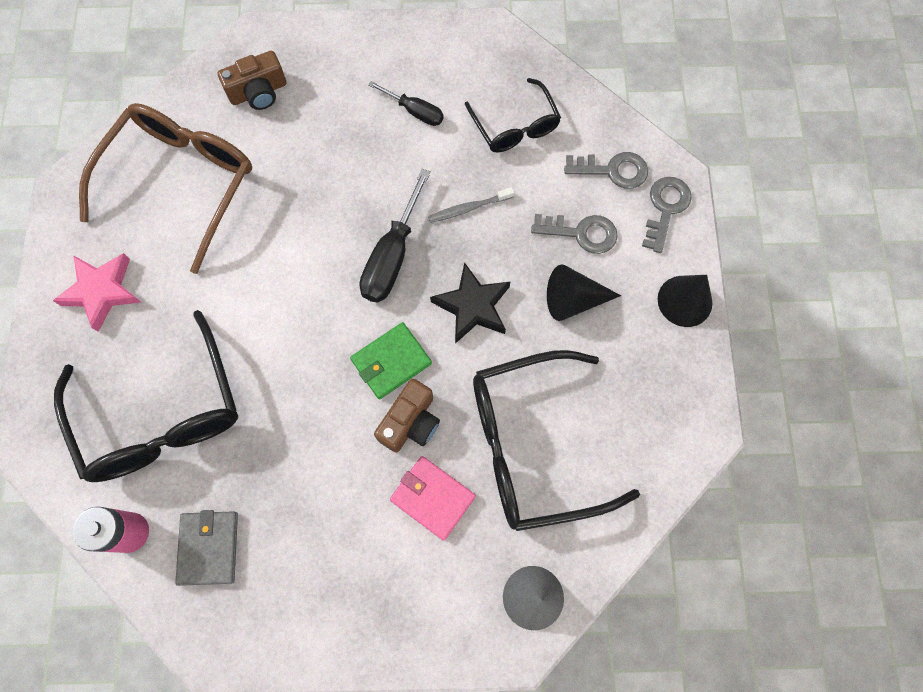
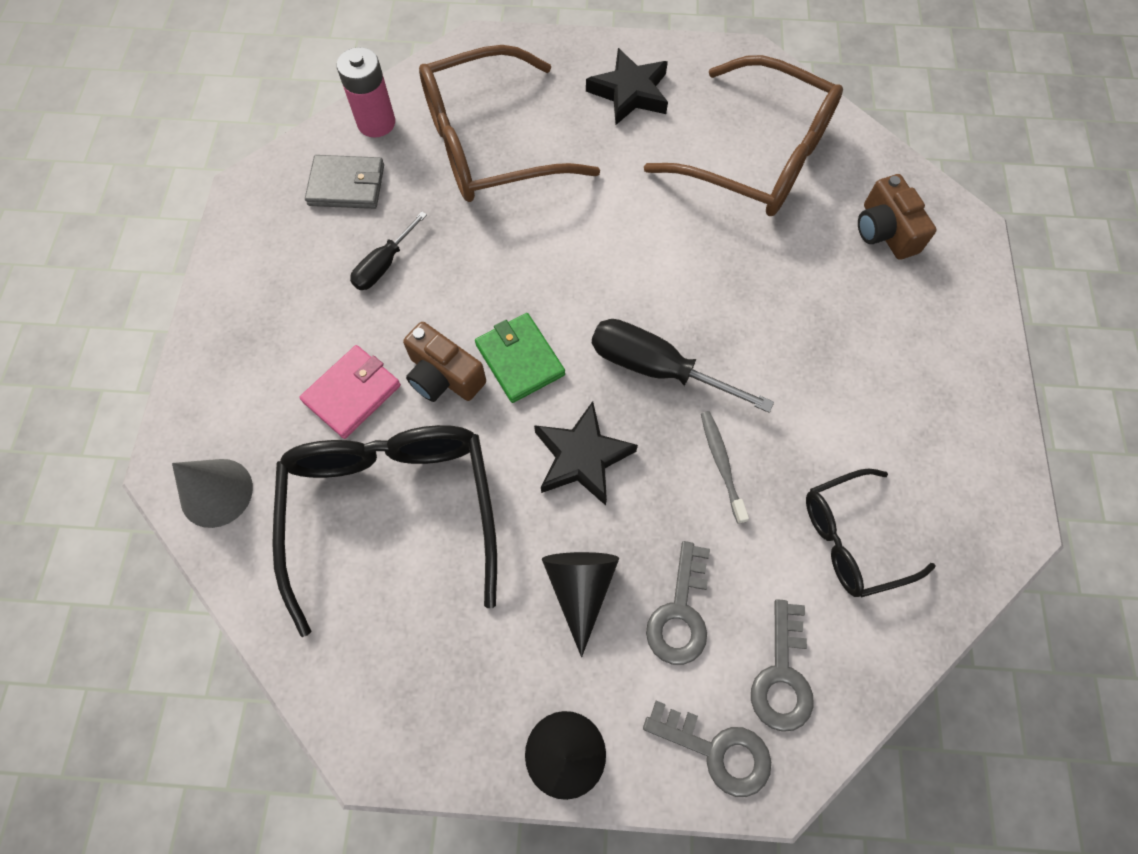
camera: 95 degrees right, 5 degrees down
(102, 291) = (630, 92): pink star -> black star
(161, 414) = (490, 144): black glasses -> brown glasses
(415, 111) = (868, 407): black screwdriver -> black screwdriver (384, 264)

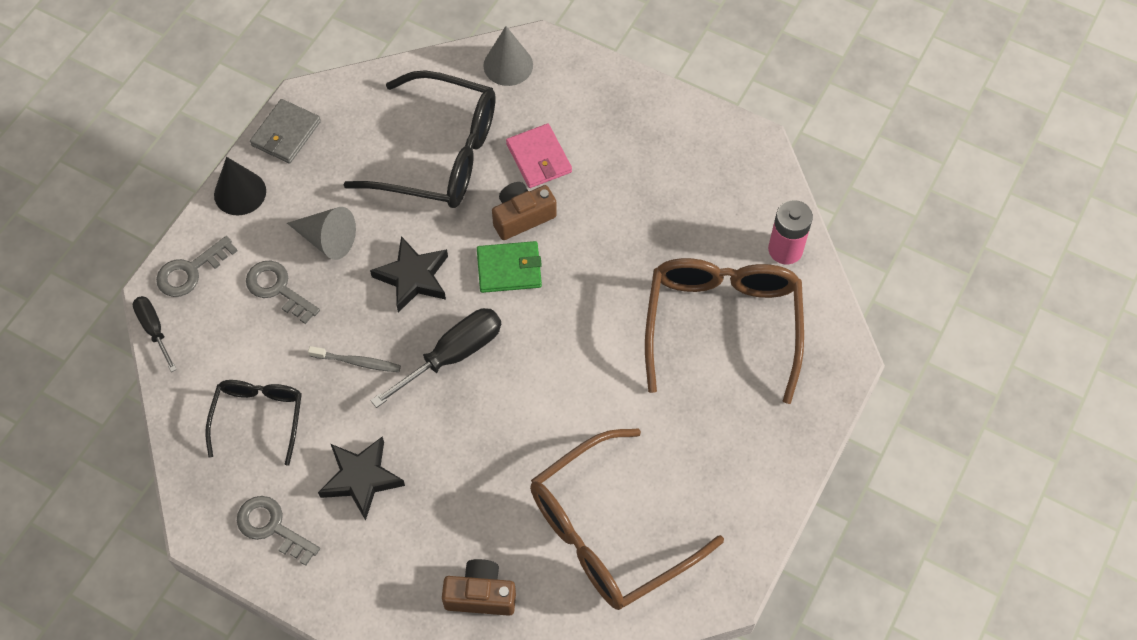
camera: 115 degrees right, 5 degrees down
(347, 185) = (727, 209): grey wallet -> grey wallet (286, 133)
(384, 264) = (638, 210): black screwdriver -> black screwdriver (154, 330)
(580, 588) = (327, 239): black cone -> grey cone
(630, 92) = (731, 461): black star -> black star (361, 479)
(782, 675) = (206, 328): grey key -> grey key (272, 527)

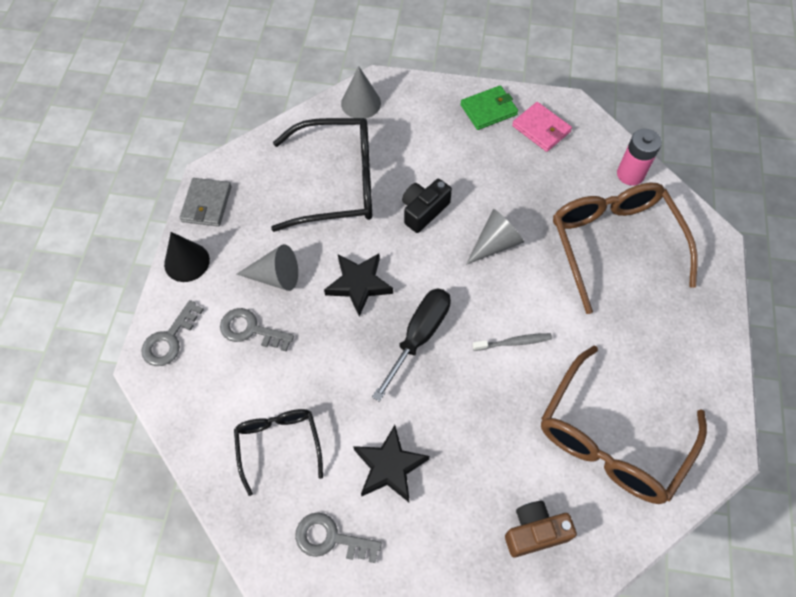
camera: 20 degrees left, 0 degrees up
(154, 330) = (156, 399): black screwdriver -> none
(357, 362) = (343, 368): grey toothbrush -> grey toothbrush (514, 342)
(509, 269) = (432, 254): green wallet -> green wallet (488, 110)
(522, 217) = (423, 211): brown camera -> black camera
(539, 158) = (416, 163): pink wallet -> pink wallet (541, 129)
(585, 280) = (495, 243): none -> grey cone

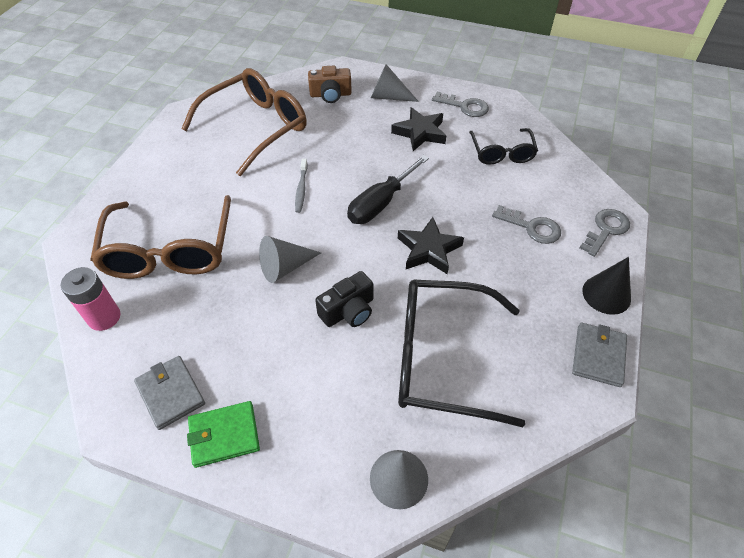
camera: 170 degrees left, 10 degrees down
(275, 276) = (511, 268): grey cone -> grey cone (388, 97)
(514, 342) = (301, 189): grey toothbrush -> grey toothbrush turned 90 degrees counterclockwise
(541, 129) = (170, 393): pink wallet -> grey wallet

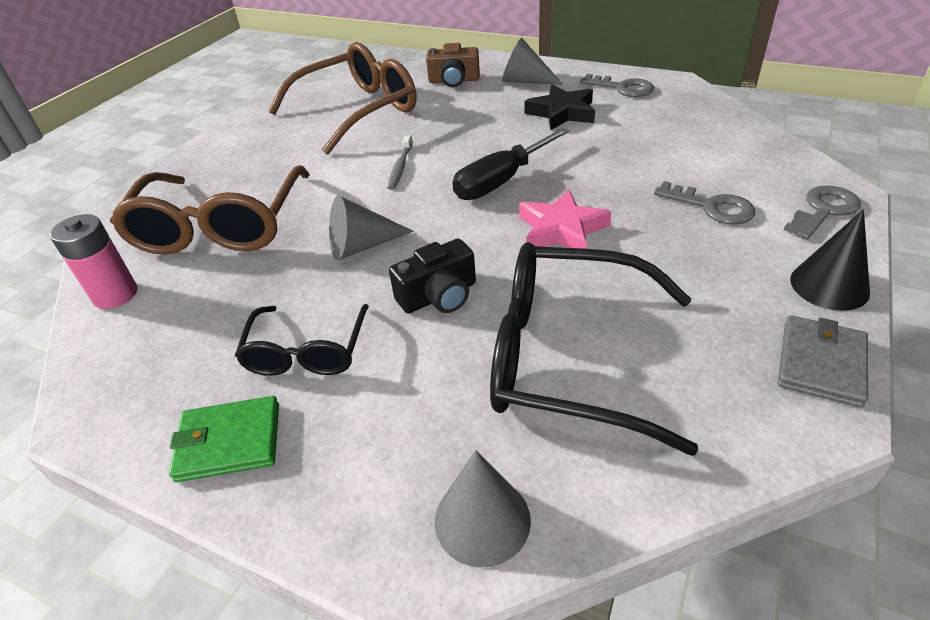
camera: 10 degrees right, 10 degrees down
(170, 393) = (171, 385): grey wallet -> none
(428, 250) = (561, 230): black star -> pink star
(502, 153) = (670, 131): black glasses -> black glasses (307, 352)

